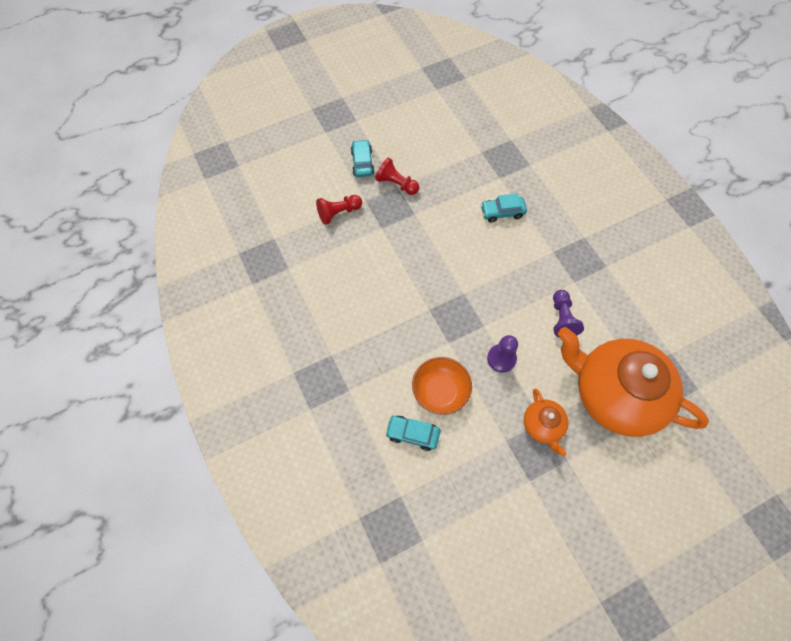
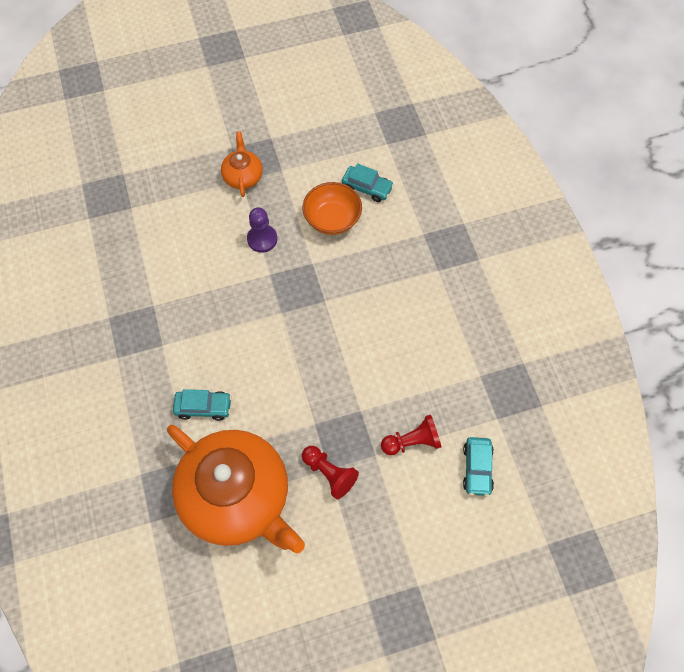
camera: 170 degrees left, 0 degrees up
(362, 163) = (370, 518): turquoise car -> turquoise car (477, 468)
(562, 318) = (184, 268): purple pawn -> none
(615, 394) = (163, 191): orange teapot -> orange teapot (237, 496)

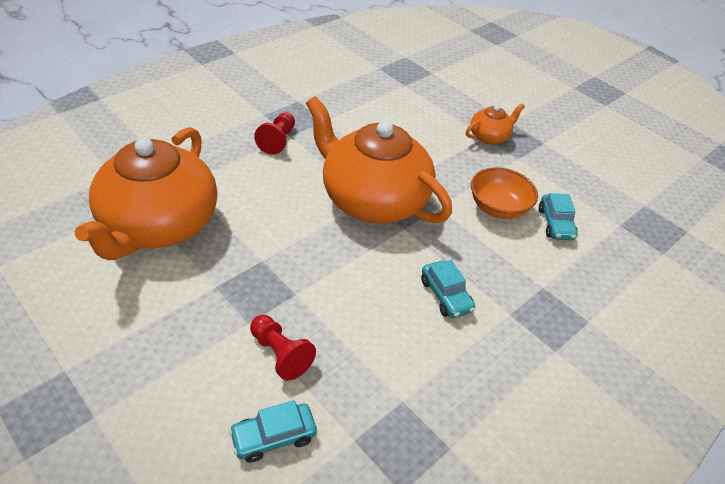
camera: 60 degrees right, 20 degrees down
(203, 407) = (242, 177): turquoise car -> turquoise car (446, 295)
(262, 239) = (436, 166): purple pawn -> none
(281, 310) = (373, 200): none -> orange teapot
(329, 473) = (210, 289): red pawn -> red pawn (278, 141)

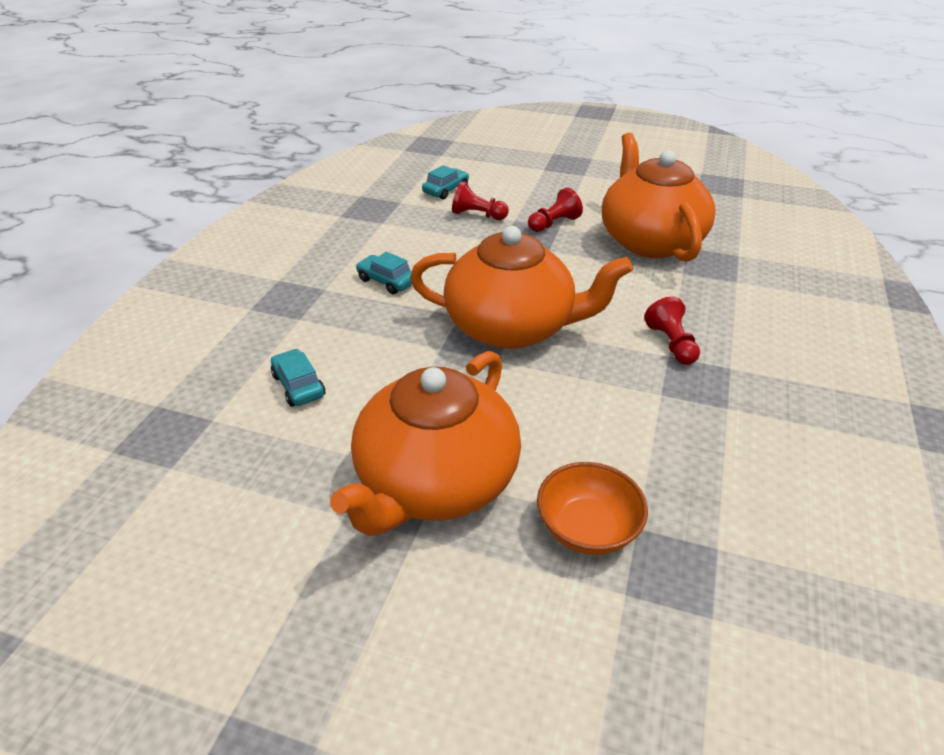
camera: 155 degrees right, 5 degrees down
(215, 294) = (553, 224): none -> red pawn
(489, 136) = (435, 481): orange teapot -> orange teapot, size x2.25
(498, 208) = (374, 375): orange bowl -> orange bowl (587, 528)

